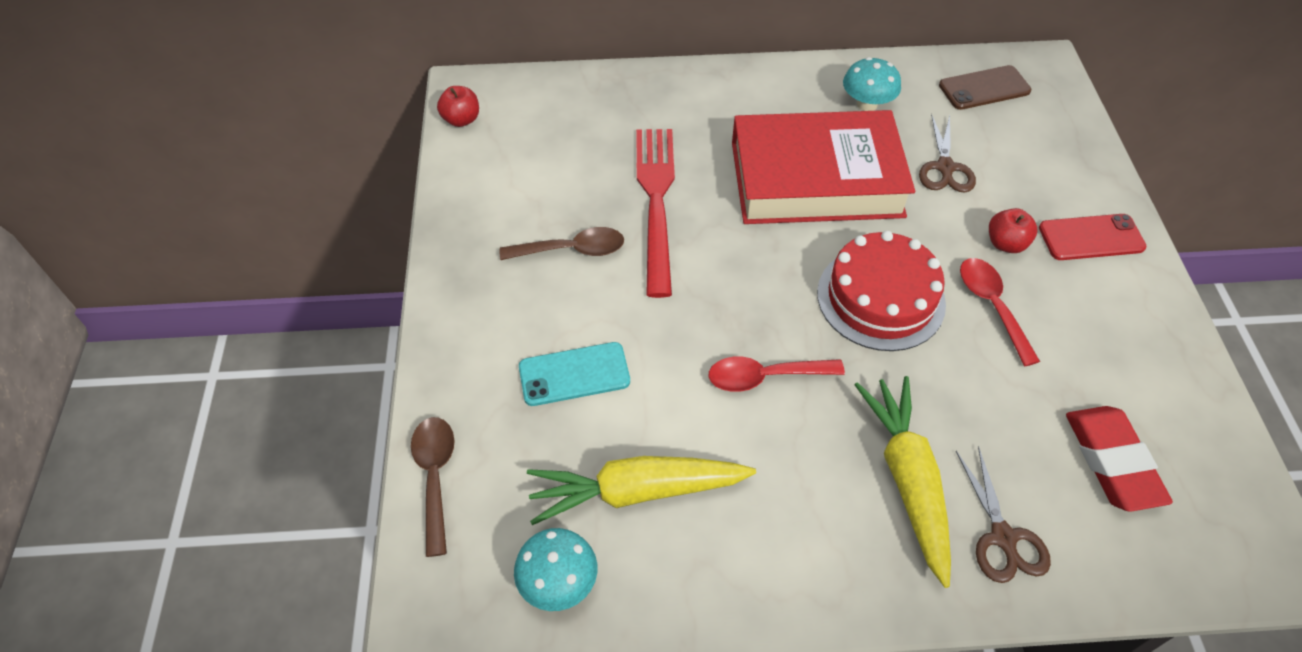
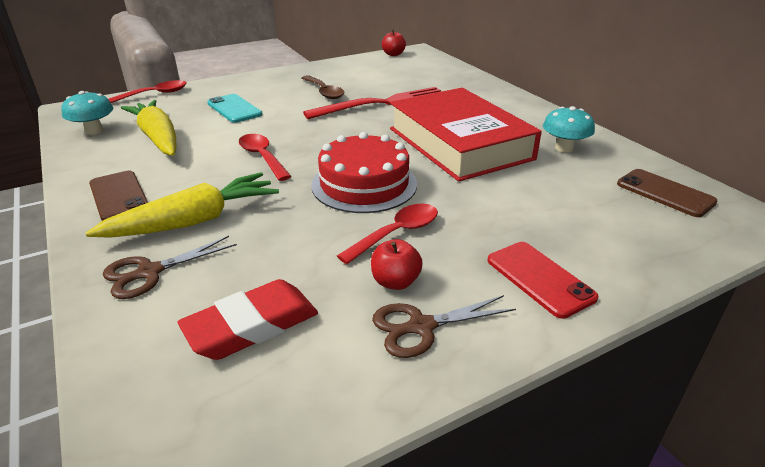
camera: 65 degrees right, 20 degrees down
(435, 477) = (154, 94): brown spoon -> red spoon
(811, 557) = (119, 196): none -> brown phone
(945, 168) = (536, 189): brown scissors -> brown scissors (420, 327)
(1005, 244) = (478, 230): red apple -> red apple (395, 282)

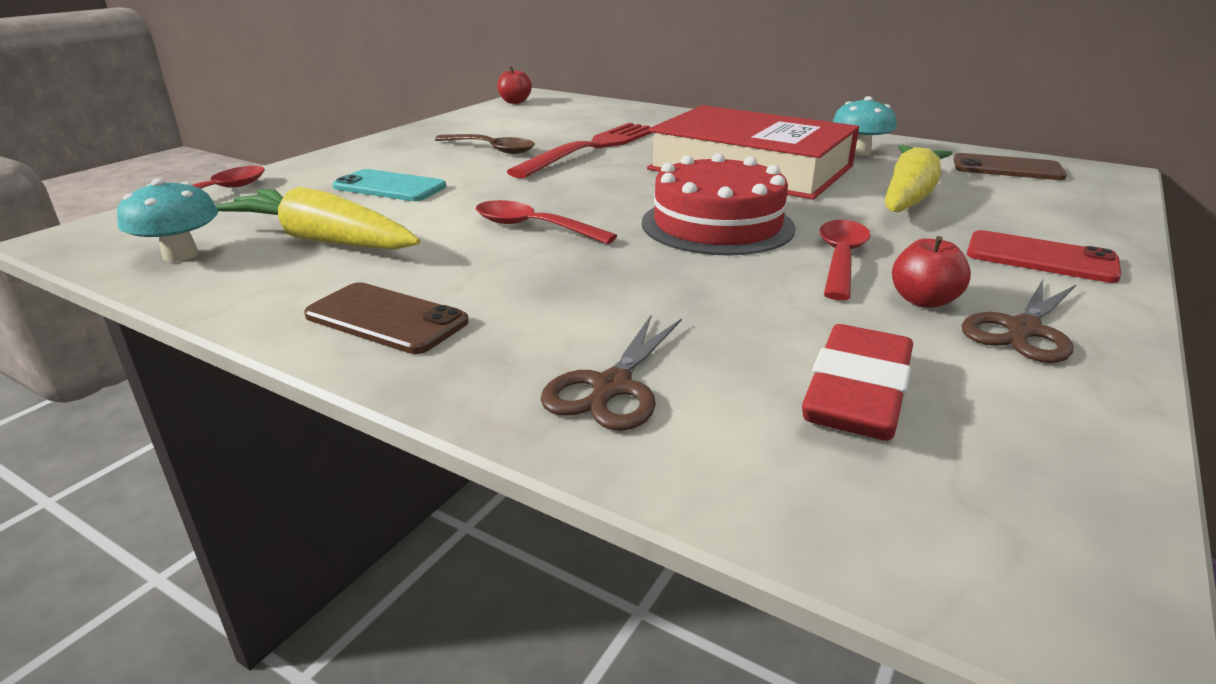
camera: 30 degrees left, 5 degrees down
(194, 221) = (566, 315): yellow carrot -> yellow carrot (909, 195)

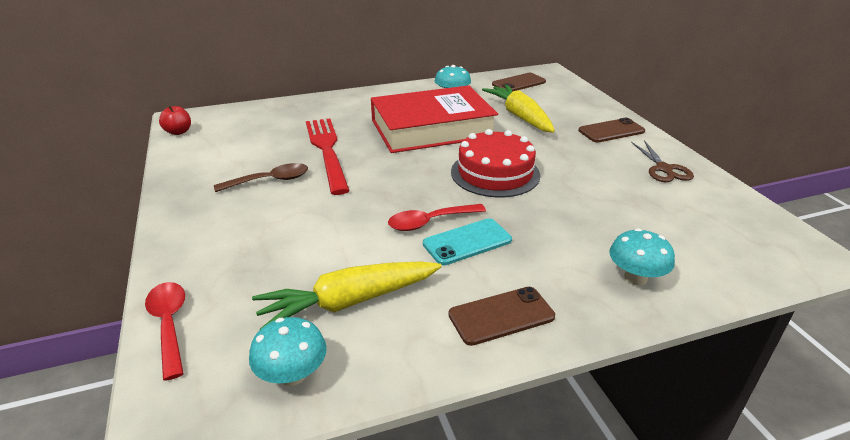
camera: 50 degrees left, 5 degrees up
(389, 187) = (283, 243): turquoise phone -> turquoise phone (467, 242)
(611, 388) = (635, 277): brown scissors -> turquoise mushroom
(840, 259) = (567, 167): red spoon -> none
(856, 393) = (683, 225): red eraser -> none
(923, 301) = (623, 172): red apple -> none
(1040, 258) = (611, 131): red phone -> brown phone

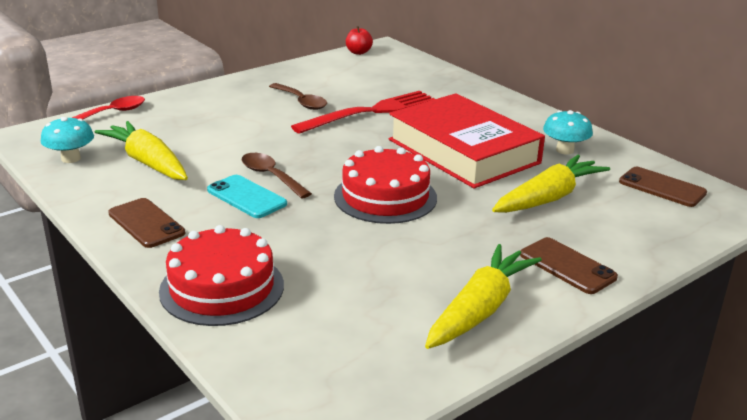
camera: 70 degrees right, 5 degrees down
(430, 222) = (271, 176): red spoon -> brown spoon
(635, 277) = (222, 288): turquoise mushroom -> red cake
(664, 169) = (479, 309): brown scissors -> yellow carrot

